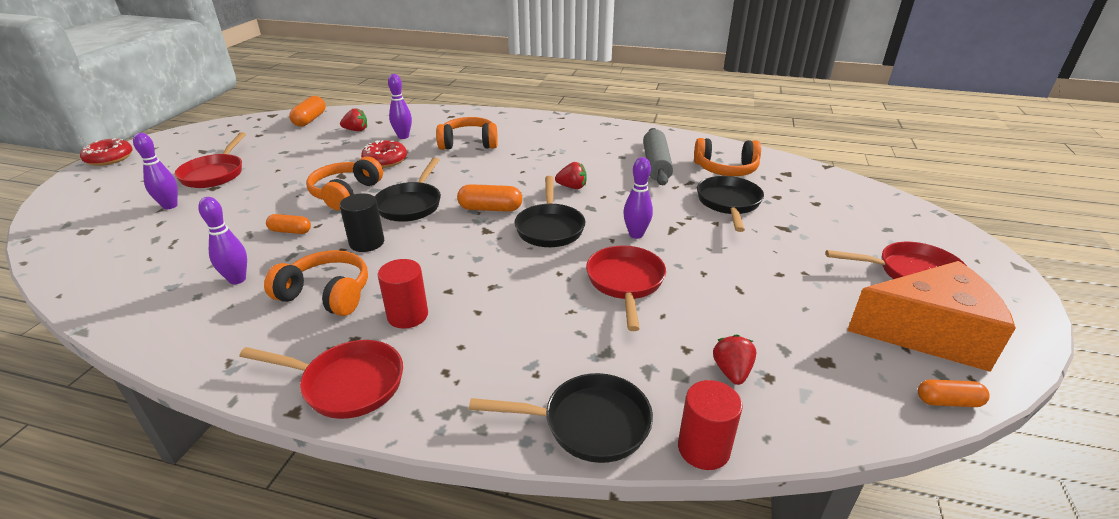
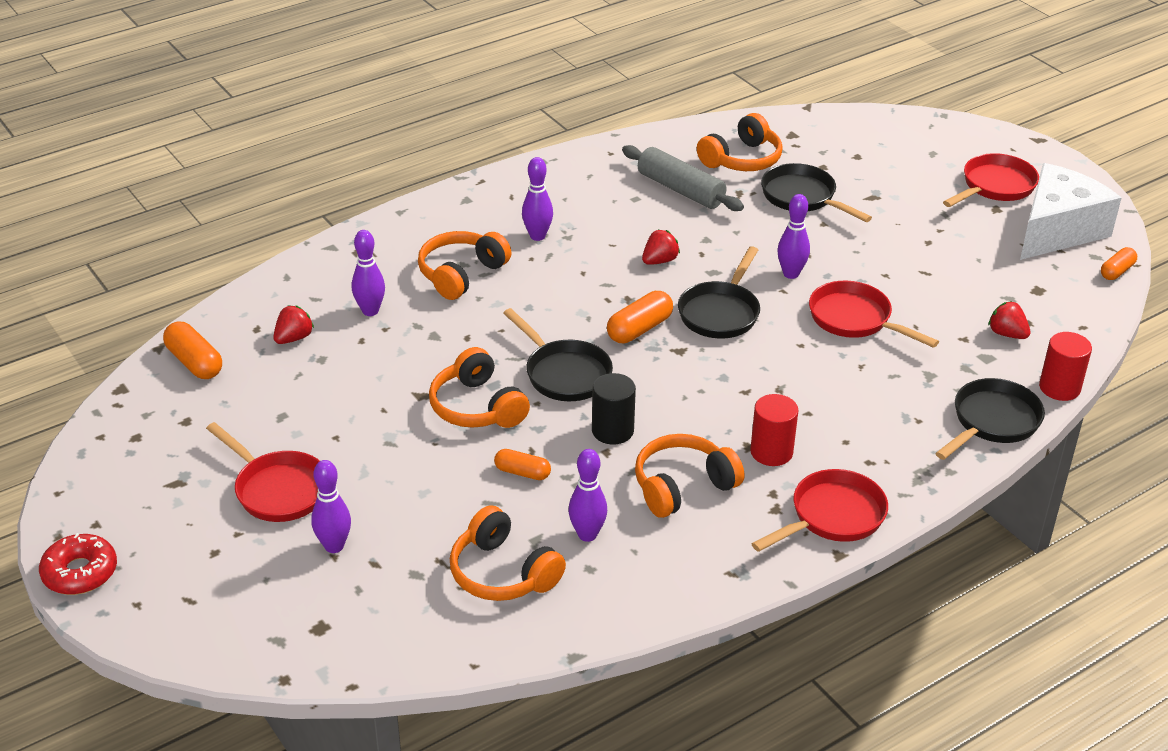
camera: 50 degrees left, 5 degrees up
(172, 266) = (503, 573): none -> orange headphones
(290, 231) = (522, 472): orange capsule -> orange capsule turned 60 degrees clockwise
(385, 160) = (424, 349): red donut -> none
(536, 147) = (537, 236): none -> purple bowling pin
(550, 228) = (721, 312): black pan -> black pan turned 75 degrees clockwise
(928, 333) = (1057, 230): orange cheese -> white cheese

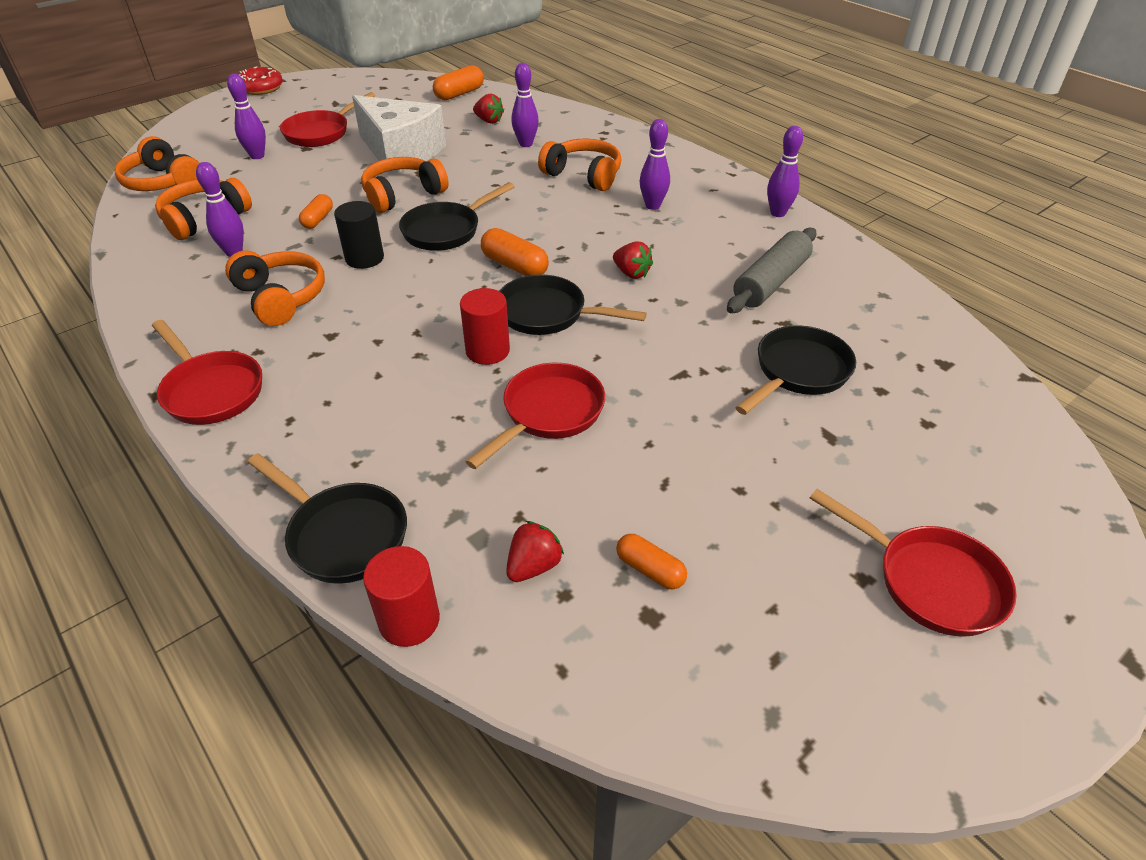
camera: 85 degrees right, 5 degrees up
(742, 159) = (859, 323): orange headphones -> orange headphones (163, 182)
(771, 452) = (318, 350): red cylinder -> red cylinder (487, 351)
(791, 274) = (630, 362): purple bowling pin -> purple bowling pin (778, 213)
(1057, 230) = (833, 662): white cheese -> white cheese (400, 152)
(1117, 271) = (734, 747): orange capsule -> orange capsule (650, 570)

